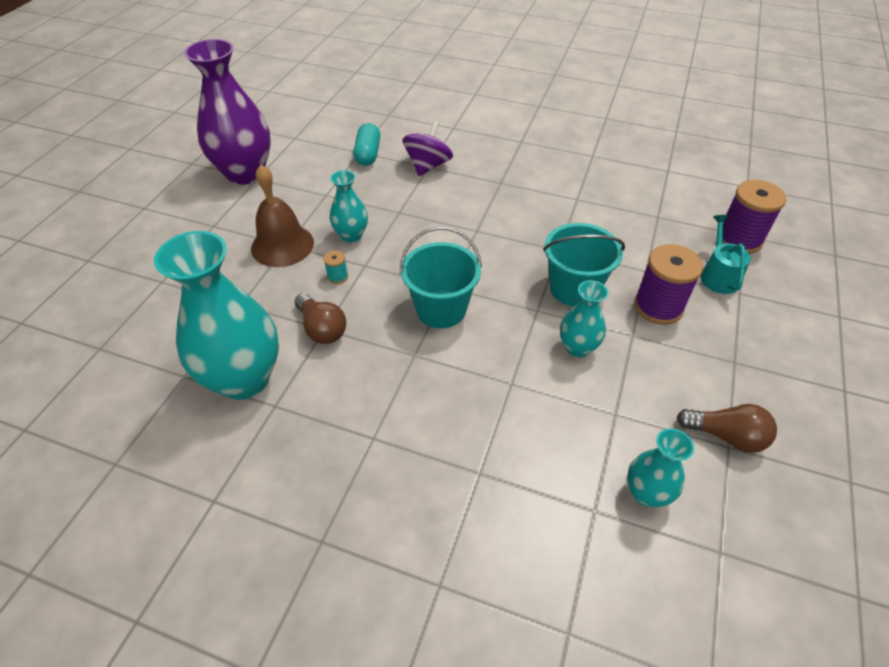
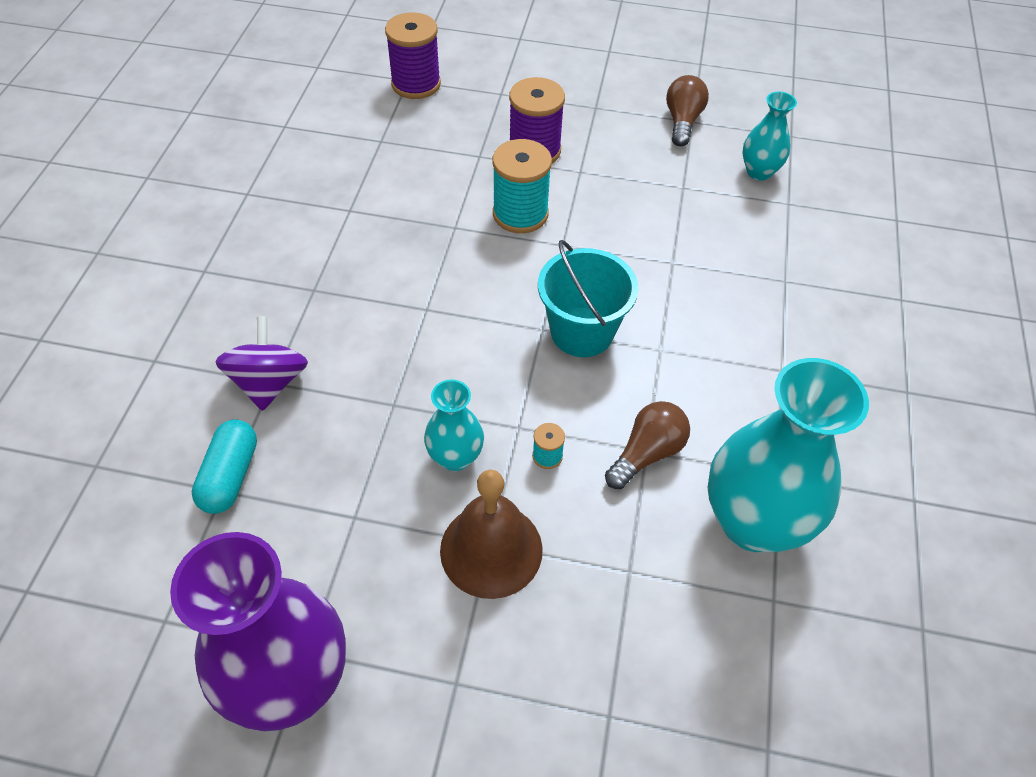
camera: 100 degrees left, 5 degrees up
(368, 154) = (230, 476): turquoise capsule -> turquoise capsule turned 75 degrees counterclockwise
(428, 166) = (269, 382): purple spinning top -> purple spinning top turned 75 degrees clockwise
(574, 288) = (520, 214): turquoise bucket -> turquoise spool
(577, 348) = (609, 212): turquoise vase -> none
(718, 275) = (478, 105): turquoise watering can -> none

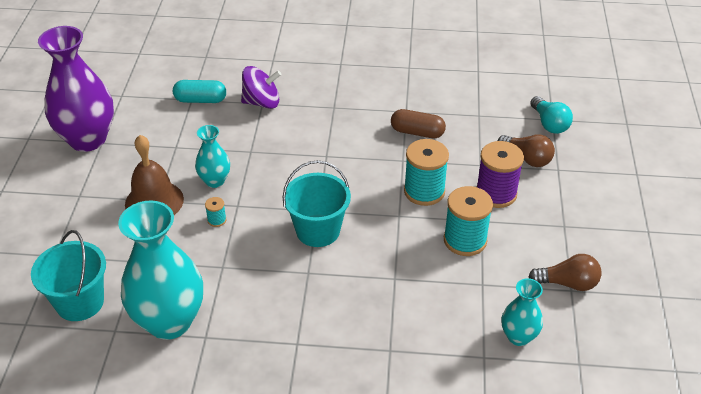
camera: 85 degrees right, 10 degrees down
(399, 205) = (417, 132): none -> brown capsule
(416, 84) = (549, 124): purple spool -> turquoise light bulb
(612, 190) = (465, 240): none -> turquoise spool
(647, 453) = (220, 267): brown light bulb -> brown light bulb (527, 158)
(718, 659) = (80, 302): none -> turquoise bucket

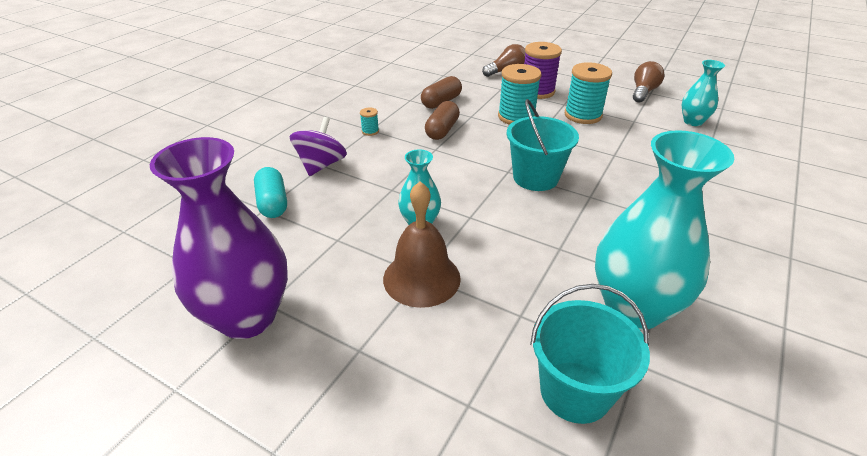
camera: 65 degrees left, 5 degrees down
(200, 100) = (273, 203): turquoise capsule -> turquoise capsule turned 45 degrees counterclockwise
(217, 220) = (484, 236): turquoise spool -> turquoise spool (370, 131)
(362, 150) = (442, 130): none -> brown capsule
(549, 124) = (475, 56): turquoise light bulb -> none

